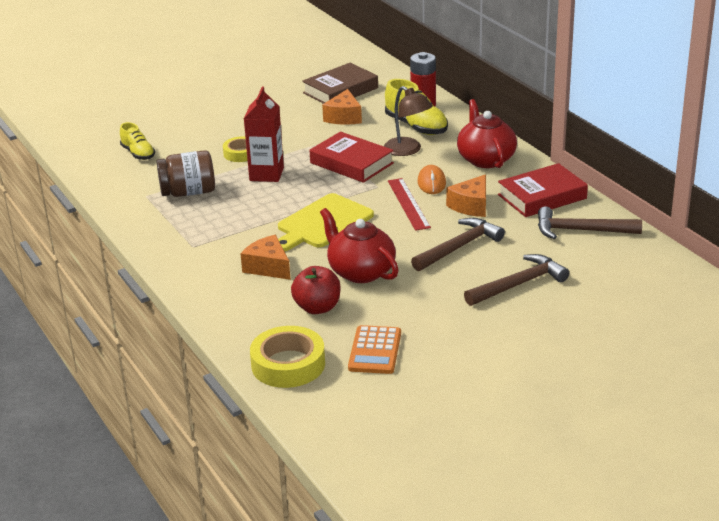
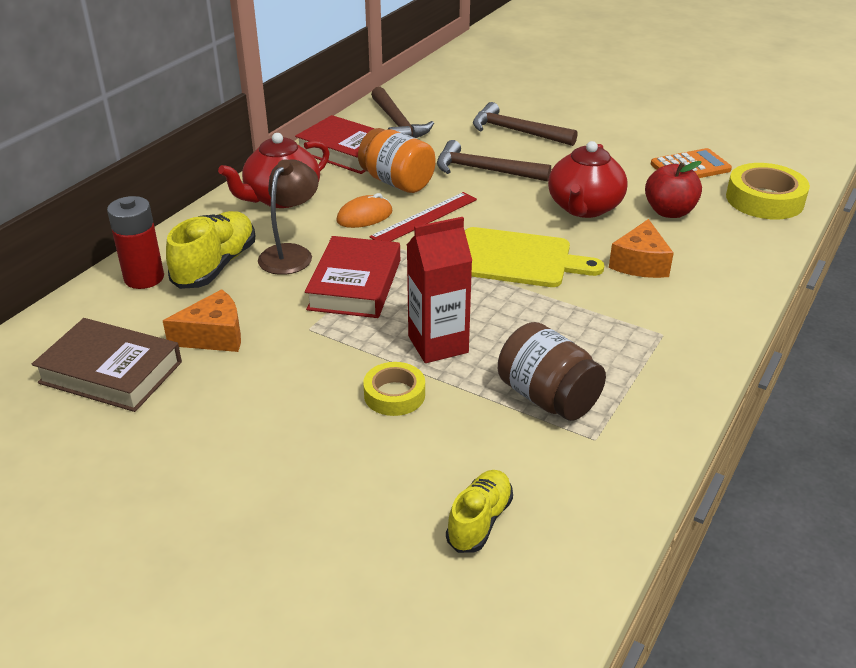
camera: 120 degrees left, 5 degrees up
(471, 206) = (397, 182): orange cheese -> orange jar

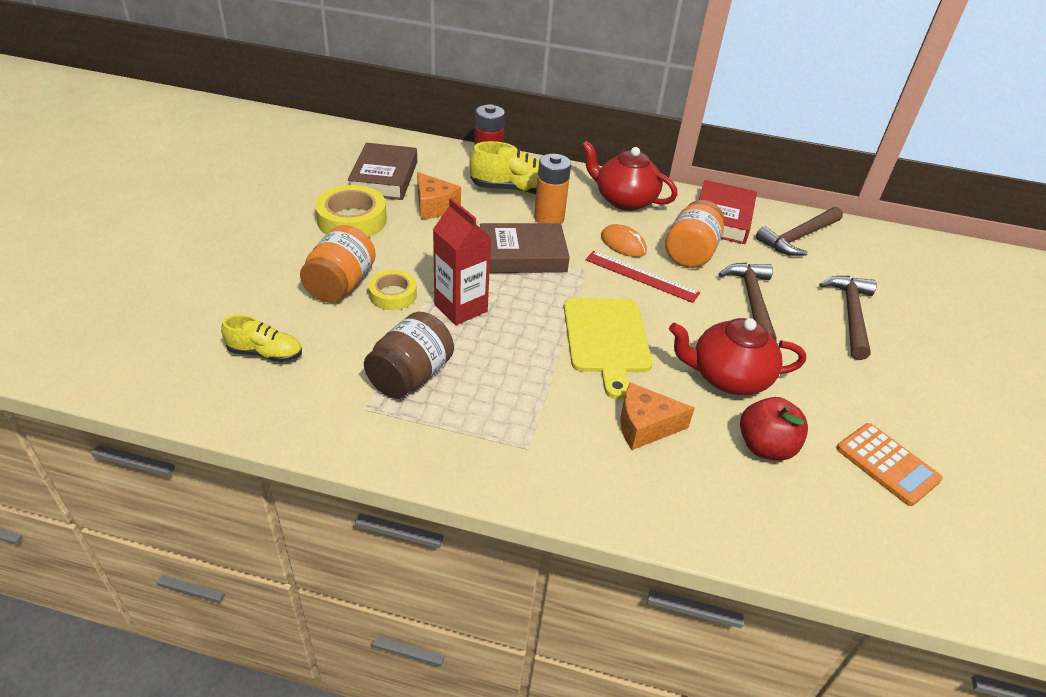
camera: 70 degrees right, 5 degrees up
(291, 253) = (549, 218): brown lamp -> orange battery
(355, 284) = (522, 255): red book -> brown book
(356, 439) = (340, 285): none -> orange jar
(764, 200) = (859, 541): yellow tape -> yellow tape (352, 220)

